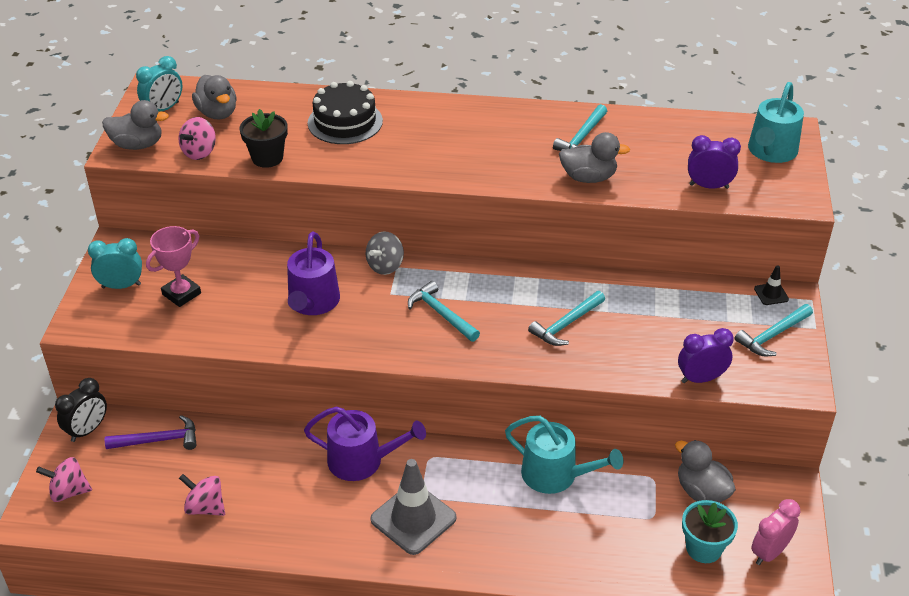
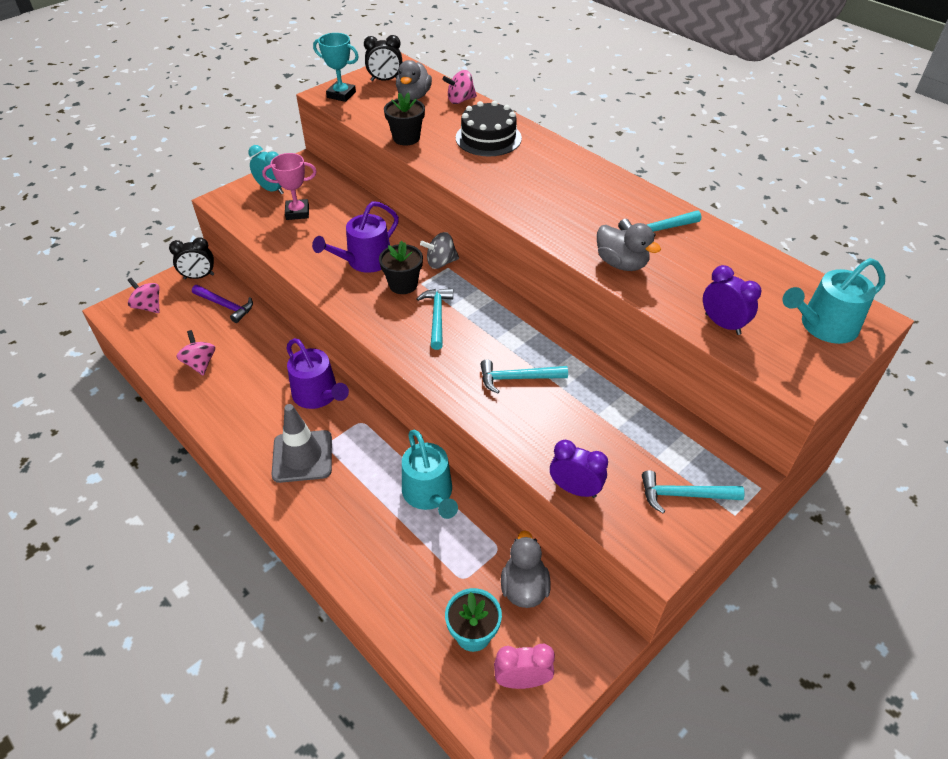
camera: 40 degrees right, 5 degrees up
(138, 145) = (341, 95): grey duck -> turquoise trophy
(164, 109) = (385, 80): turquoise clock -> black clock
(199, 152) = (370, 115): pink spinning top -> pink spinning top (460, 100)
(376, 303) = (403, 284): none -> black flower pot
(771, 294) = (725, 459): black traffic cone -> none

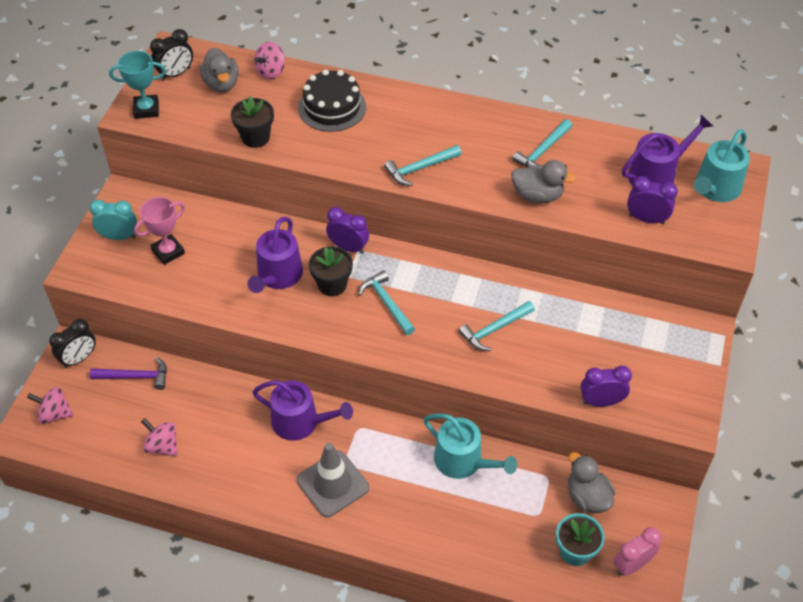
camera: 30 degrees left, 5 degrees up
(441, 263) = (348, 247): grey spinning top -> purple clock
(684, 495) = (678, 367): turquoise hammer -> turquoise hammer (420, 168)
(763, 290) = (656, 174): none -> purple watering can

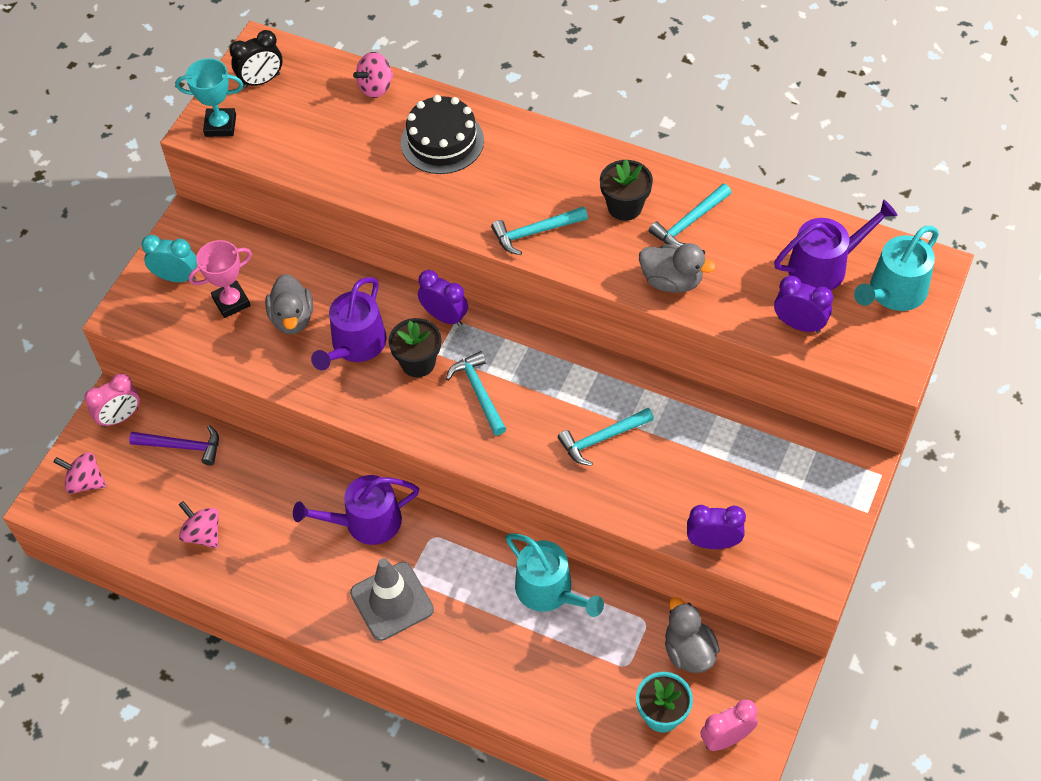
camera: 10 degrees right, 5 degrees up
(79, 358) = (120, 417): black clock -> pink clock
(221, 84) = (314, 99): grey duck -> grey duck (292, 318)
(255, 137) = (344, 174): black flower pot -> black flower pot (624, 207)
(301, 422) = (366, 522): purple watering can -> purple watering can turned 135 degrees clockwise

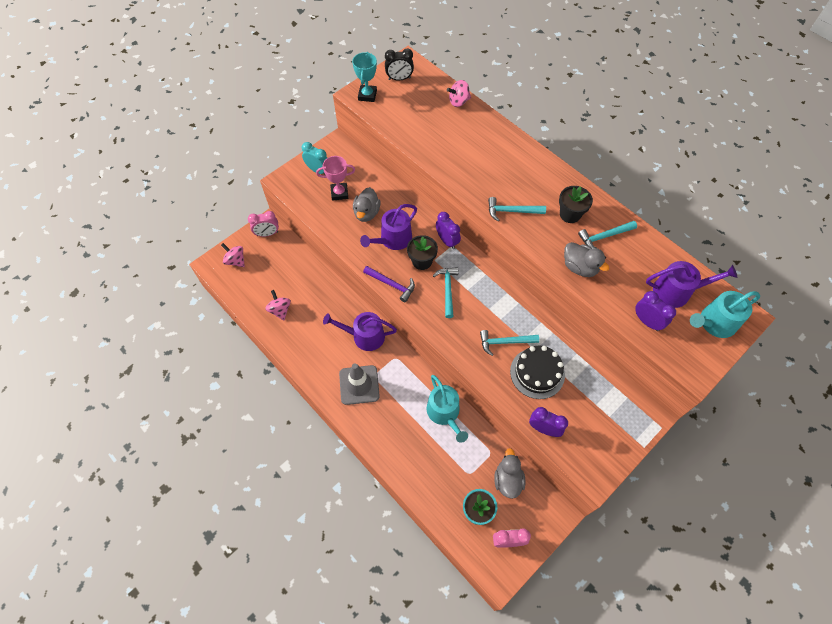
camera: 20 degrees right, 5 degrees up
(182, 446) = (290, 260): purple hammer -> purple hammer (392, 285)
(220, 125) = (367, 95): turquoise trophy -> turquoise trophy turned 75 degrees clockwise
(442, 141) = (482, 142): black cake -> black cake (537, 373)

